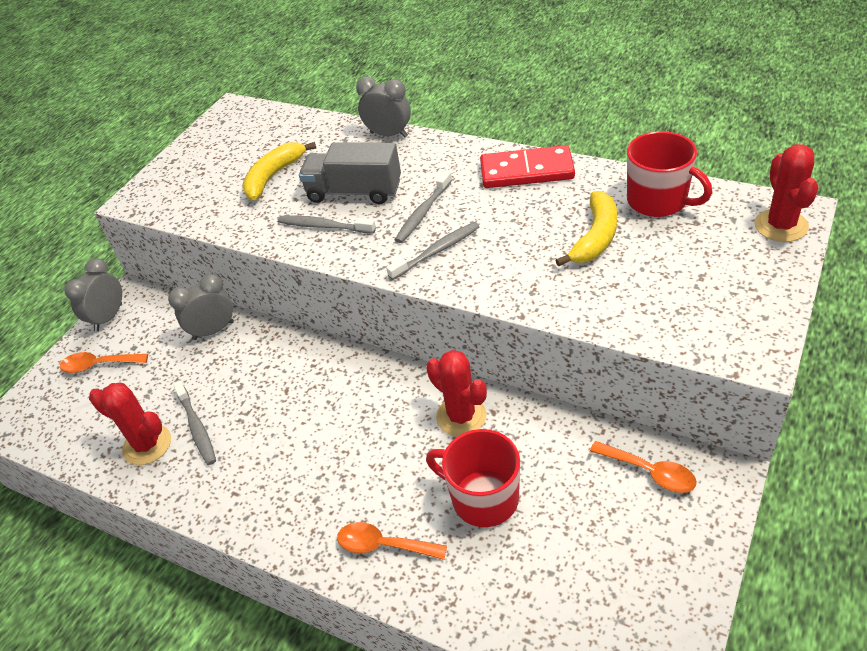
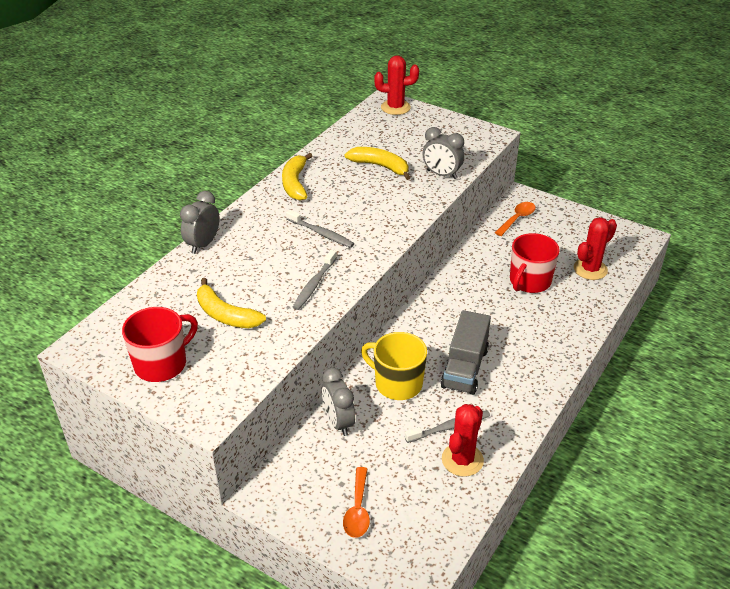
camera: 90 degrees left, 5 degrees down
(108, 317) = (291, 510): grey clock -> grey clock (441, 174)
(268, 370) = (397, 383): none -> yellow mug
(354, 192) = (276, 267): grey truck -> grey truck (465, 368)
(384, 545) = (561, 326): orange spoon -> none
(437, 251) = (368, 230): grey toothbrush -> none
(461, 416) = (464, 284): red cactus -> red cactus (590, 269)
(526, 171) = (295, 183): red domino -> yellow banana
(658, 201) = (355, 140): red mug -> red mug (162, 364)

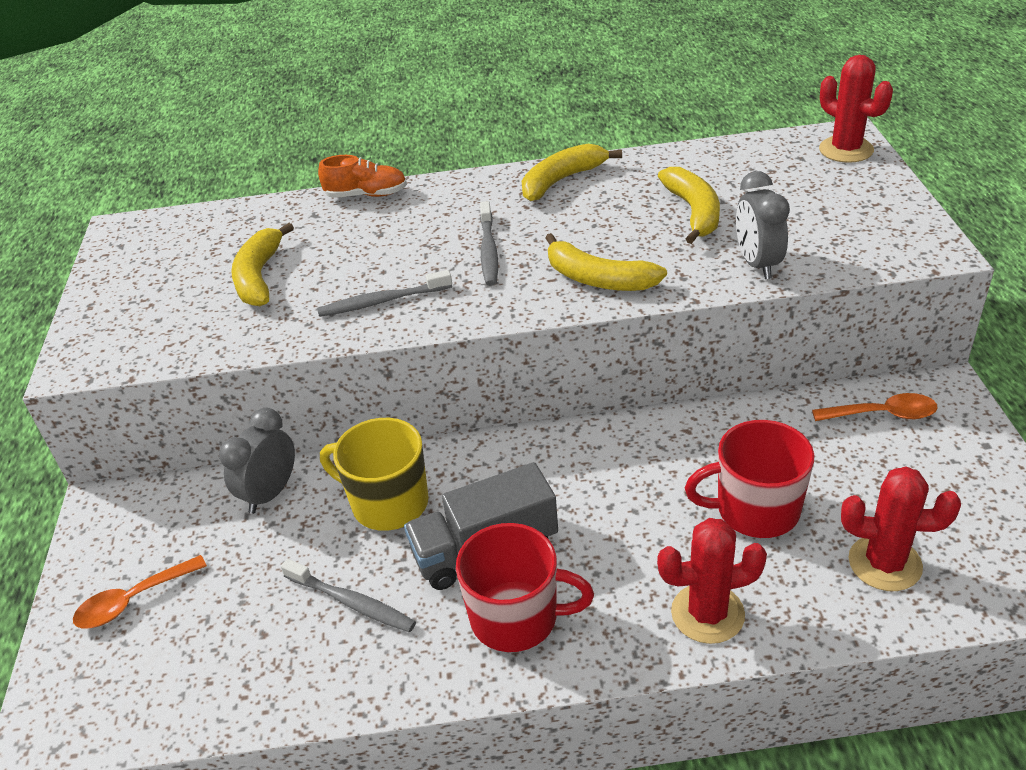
camera: 55 degrees right, 0 degrees up
(162, 364) = (138, 286): red mug -> red mug (516, 618)
(203, 244) = (366, 195): grey clock -> orange shoe
(391, 217) = (598, 279): none -> yellow banana
(397, 383) = (388, 503): yellow mug -> yellow mug turned 60 degrees counterclockwise
(462, 460) = (299, 653): red cactus -> red cactus (707, 613)

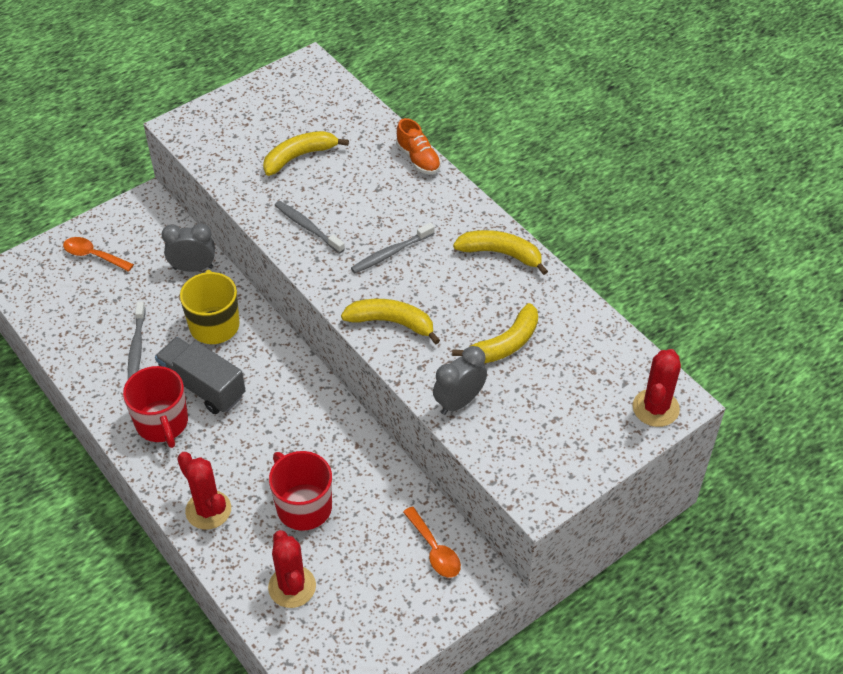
camera: 55 degrees right, 10 degrees up
(598, 279) = (392, 322): yellow banana -> yellow banana turned 105 degrees clockwise

